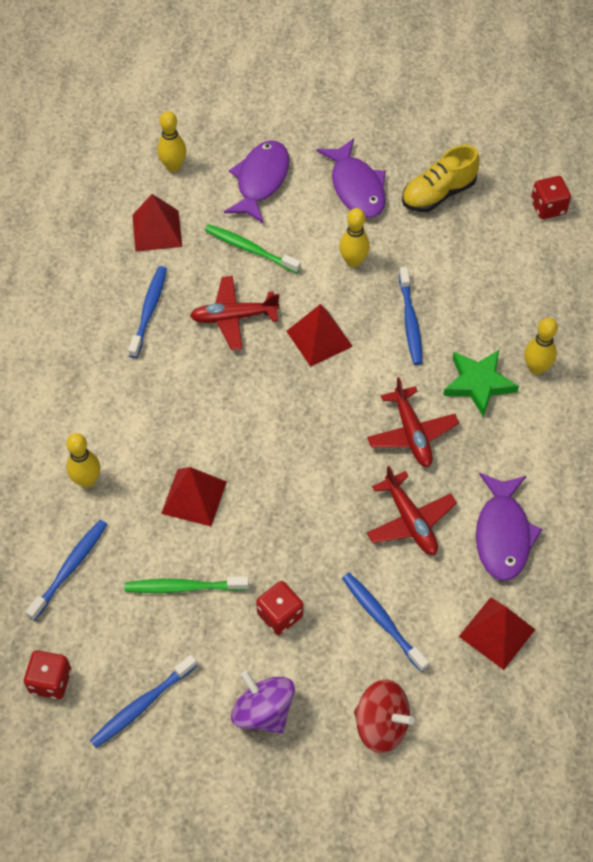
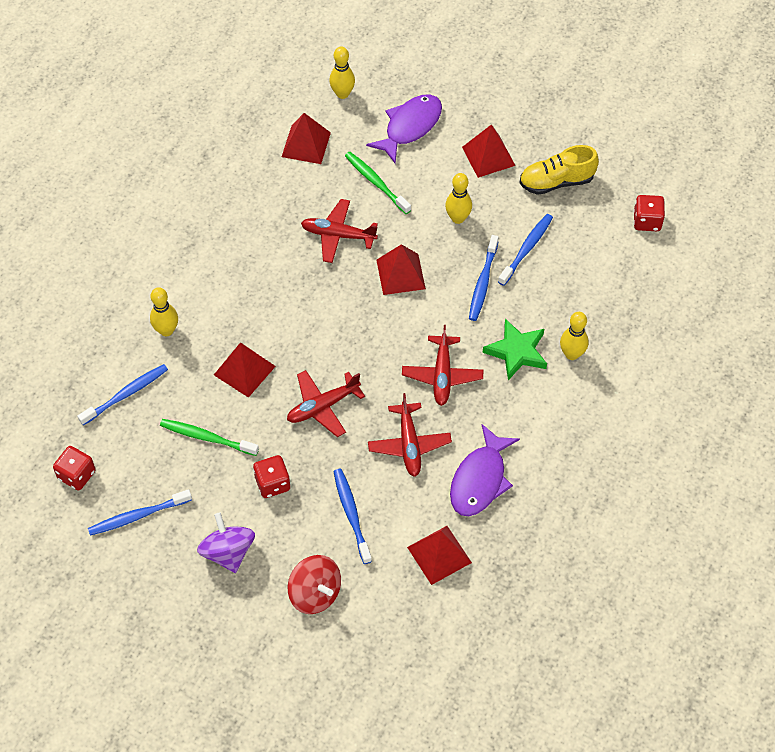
camera: 20 degrees right, 0 degrees up
(149, 310) = (272, 209): blue toothbrush -> blue toothbrush (526, 249)
(298, 509) = (323, 406): none -> red plane
(356, 187) = (488, 156): purple fish -> red pyramid

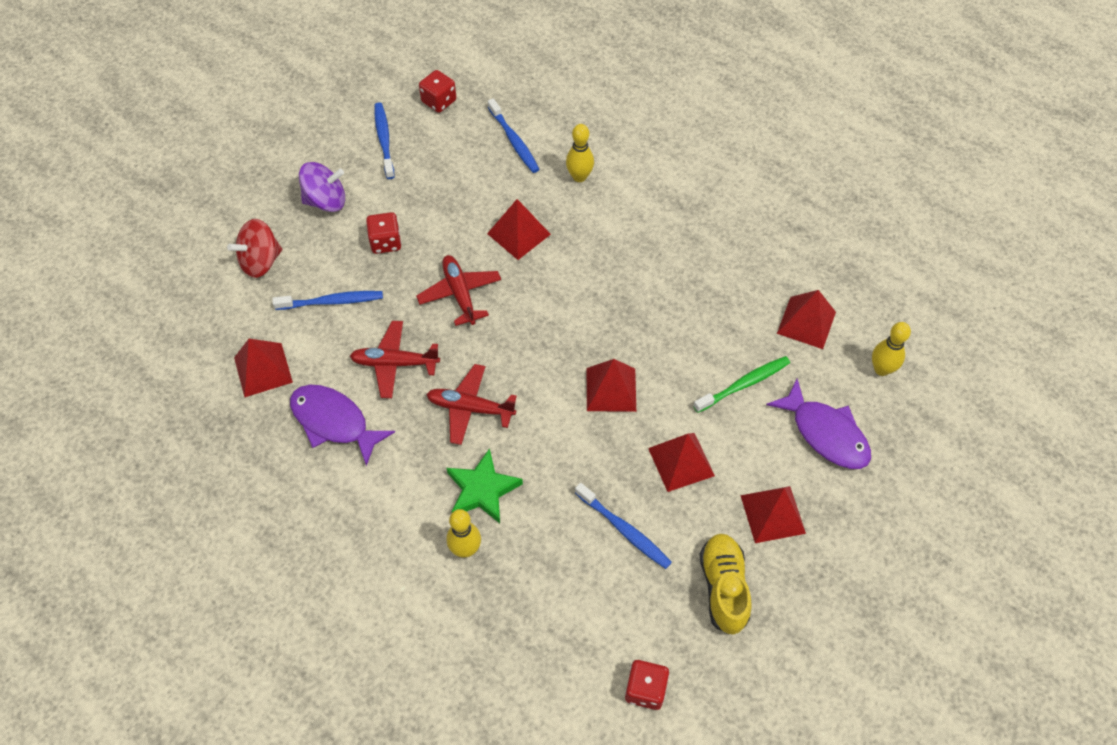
camera: 100 degrees right, 0 degrees up
(207, 437) = (450, 197): green toothbrush -> none
(338, 235) = (673, 336): red plane -> none
(458, 218) = (681, 462): yellow bowling pin -> red pyramid
(483, 283) = (584, 472): blue toothbrush -> none

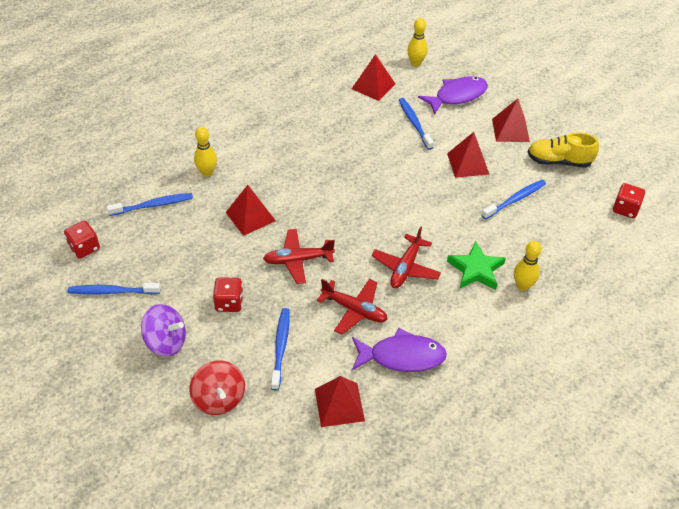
camera: 80 degrees left, 10 degrees down
(326, 201) = (166, 342): purple spinning top -> purple spinning top turned 105 degrees clockwise
(334, 422) = (402, 356): purple fish -> purple fish turned 135 degrees counterclockwise
(395, 363) = (354, 310): red plane -> red plane turned 75 degrees counterclockwise
(611, 389) = (405, 188): red pyramid -> none
(744, 384) = (414, 123): green toothbrush -> blue toothbrush

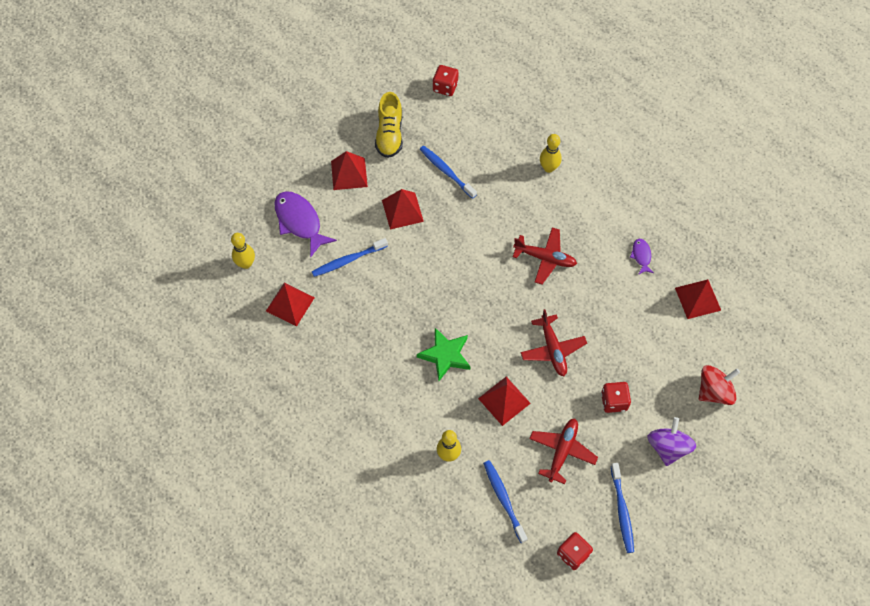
camera: 95 degrees left, 15 degrees up
(281, 347) = (652, 350): blue toothbrush -> none
(354, 310) = (600, 296): red plane -> red plane (562, 451)
(402, 356) = (641, 256): purple fish -> purple fish, size x0.50
(476, 270) = (537, 203): green star -> green star (445, 355)

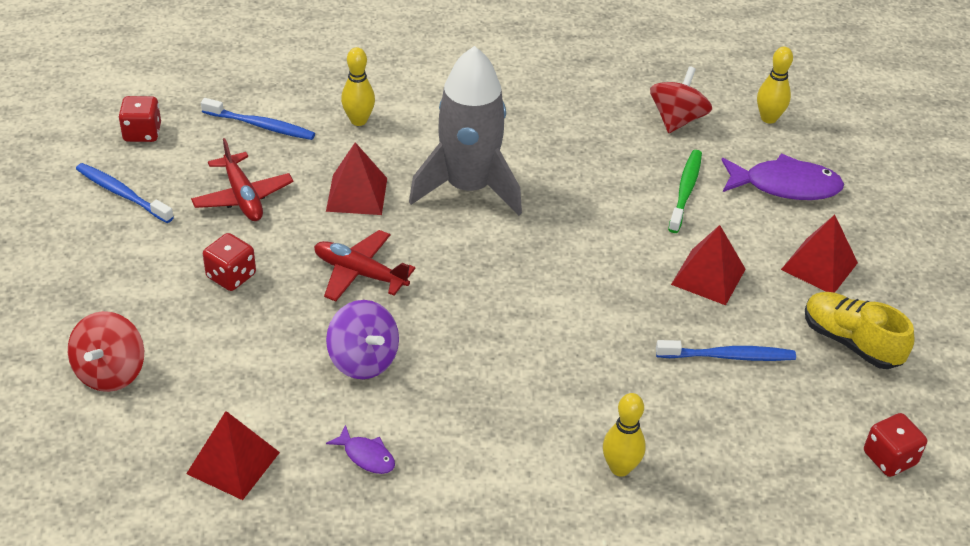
camera: 130 degrees right, 20 degrees down
(290, 304) = (677, 119): red pyramid -> red spinning top
(348, 260) = (685, 191): blue toothbrush -> green toothbrush
(445, 355) = (468, 187): green star -> grey rocket
(545, 258) = (484, 356): red plane -> none
(668, 447) = (121, 278): purple spinning top -> purple spinning top (363, 360)

